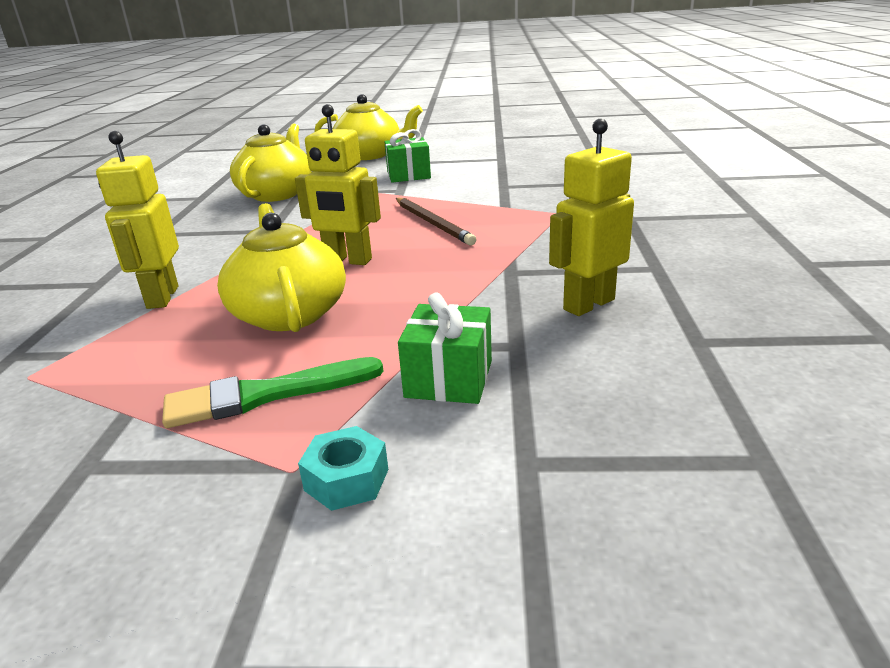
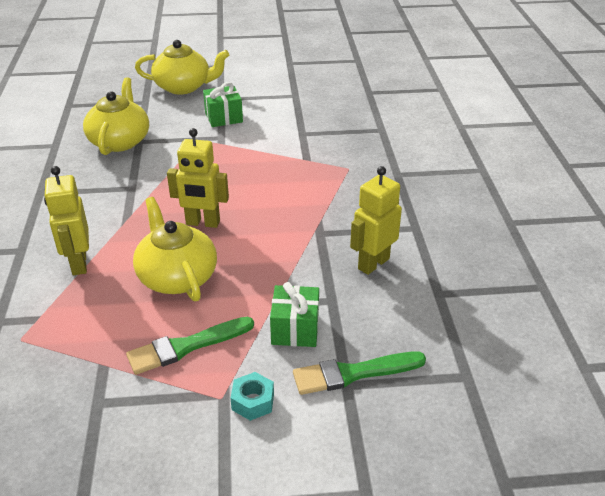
camera: 10 degrees left, 10 degrees up
(433, 223) = (256, 180): brown pencil -> none
(540, 445) = (353, 373): none -> green brush

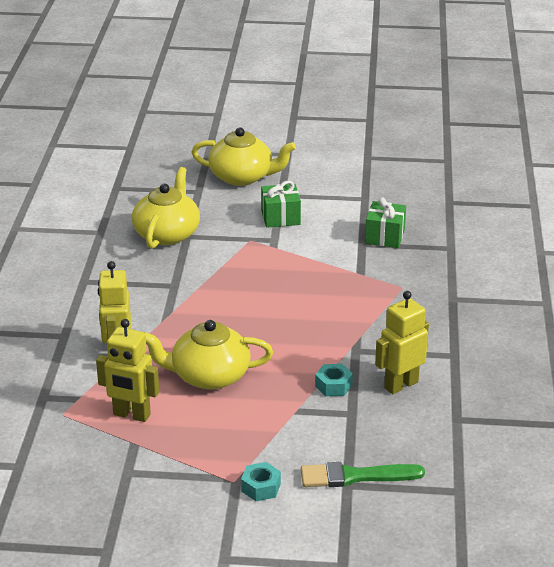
camera: 10 degrees right, 5 degrees down
(177, 276) = (209, 376): yellow teapot -> yellow teapot turned 75 degrees counterclockwise
(186, 346) = (209, 437): green brush -> none
(203, 223) = (241, 328): yellow robot -> yellow robot (131, 415)
(295, 329) = (311, 434): green gift -> green gift (385, 236)
(306, 272) = (333, 386): none -> turquoise nut

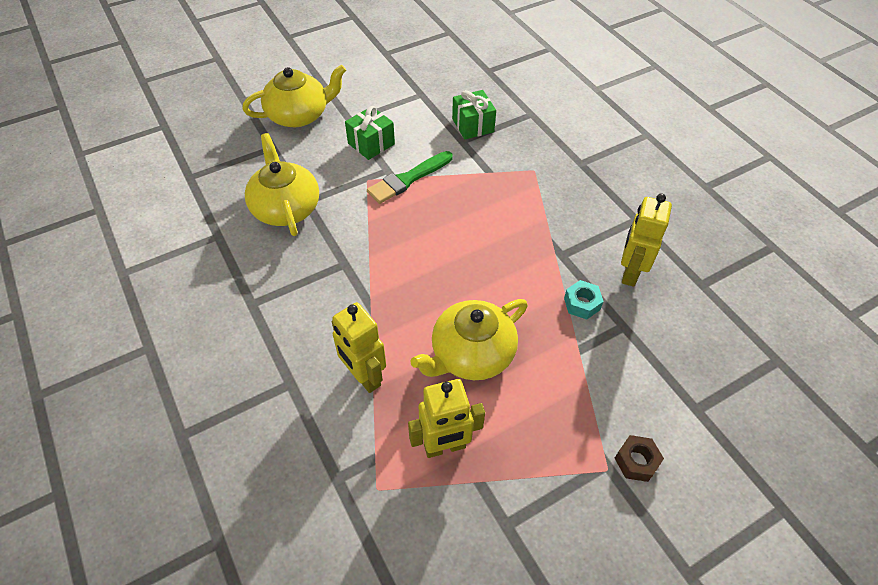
camera: 35 degrees left, 20 degrees up
(261, 487) = (636, 461): turquoise nut -> brown nut
(355, 476) = (694, 396): green brush -> green brush (408, 179)

